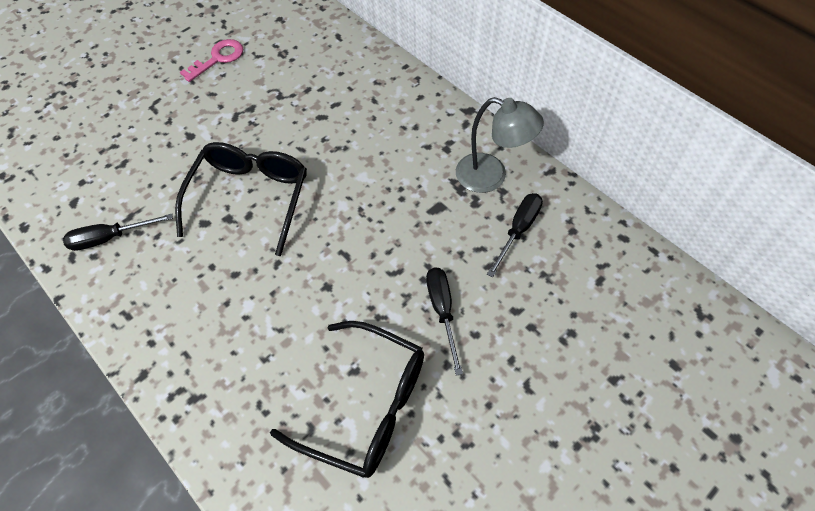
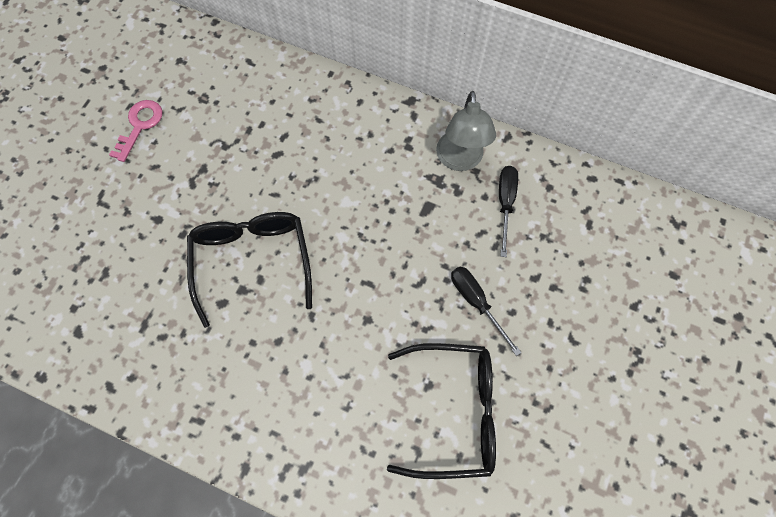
camera: 25 degrees left, 10 degrees up
(110, 238) = (137, 353): black screwdriver -> none
(491, 176) = (460, 160): grey lamp -> grey lamp turned 90 degrees clockwise

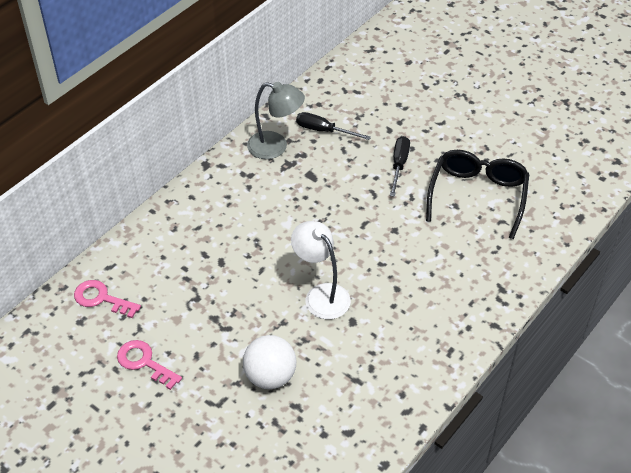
camera: 75 degrees left, 20 degrees down
(137, 239) = (270, 376): none -> white ball
(209, 68) = (101, 299): none -> pink key
(252, 262) = (321, 295): black glasses -> white lamp
(476, 302) = (399, 165): black screwdriver -> black screwdriver turned 120 degrees clockwise

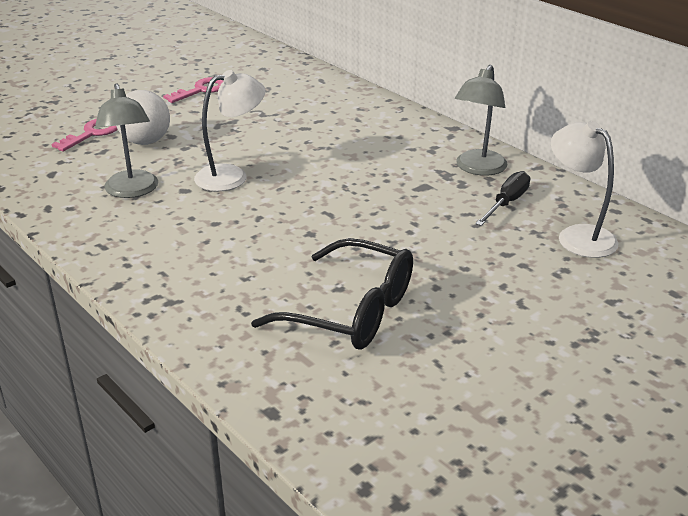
camera: 100 degrees right, 15 degrees down
(101, 299) = (284, 76): pink key -> pink key (92, 134)
(357, 98) = (577, 236): none -> white lamp
(363, 358) = (132, 191): none -> grey lamp
(399, 165) = (430, 252): black screwdriver -> none

